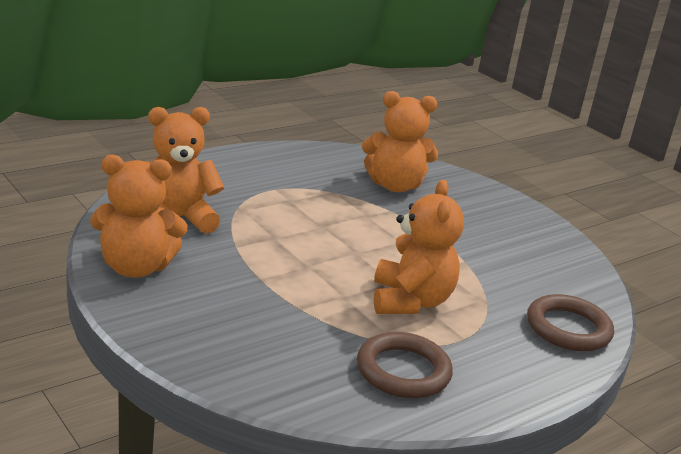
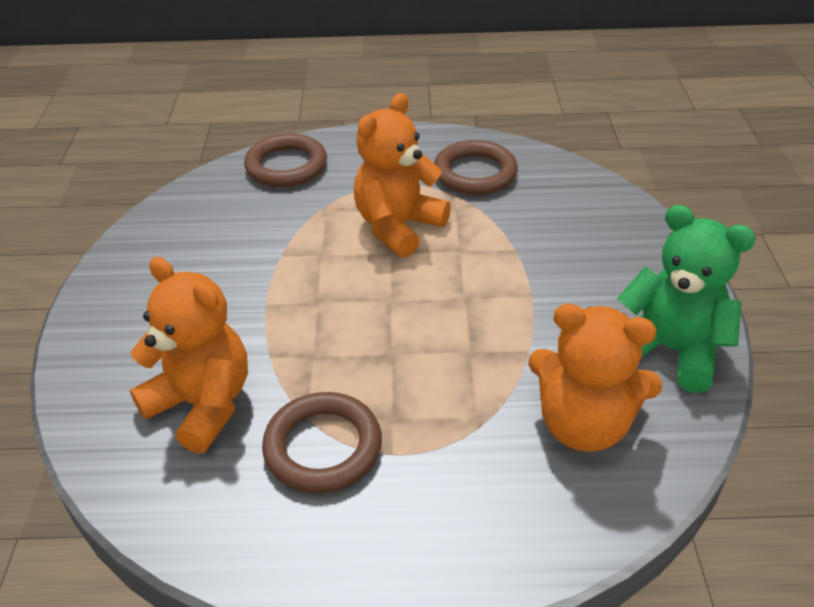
camera: 140 degrees left, 15 degrees up
(136, 267) = (670, 350): orange teddy bear -> green teddy bear
(313, 184) = (323, 447): none -> brown ring

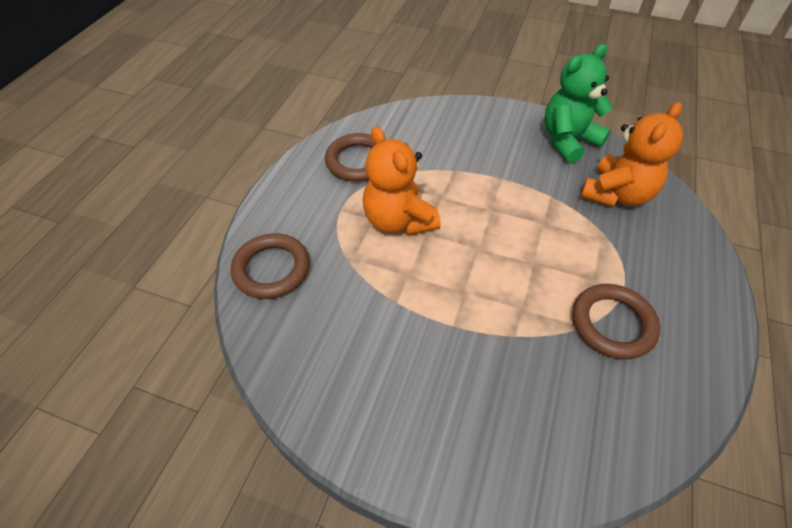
camera: 70 degrees left, 10 degrees up
(202, 404) = (555, 392): orange teddy bear -> none

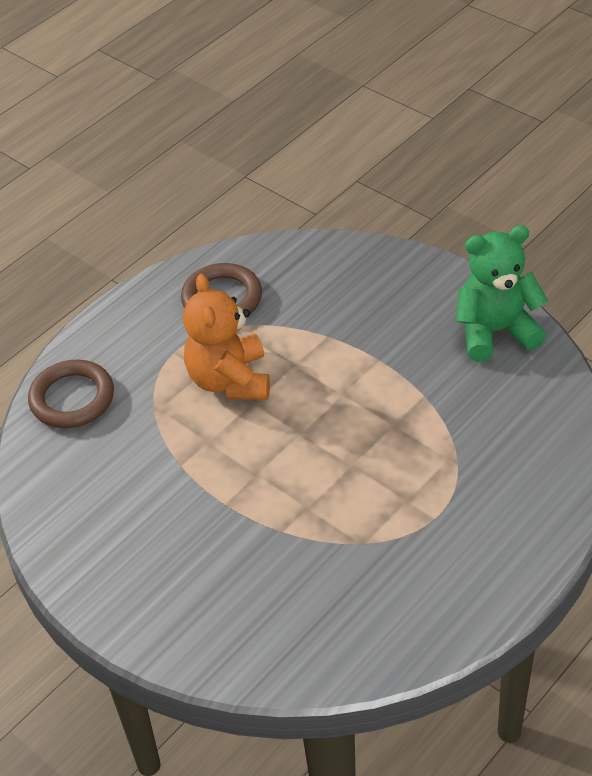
camera: 25 degrees right, 5 degrees down
(612, 324) = (394, 549): brown ring -> none
(616, 194) = (506, 414): orange teddy bear -> none

